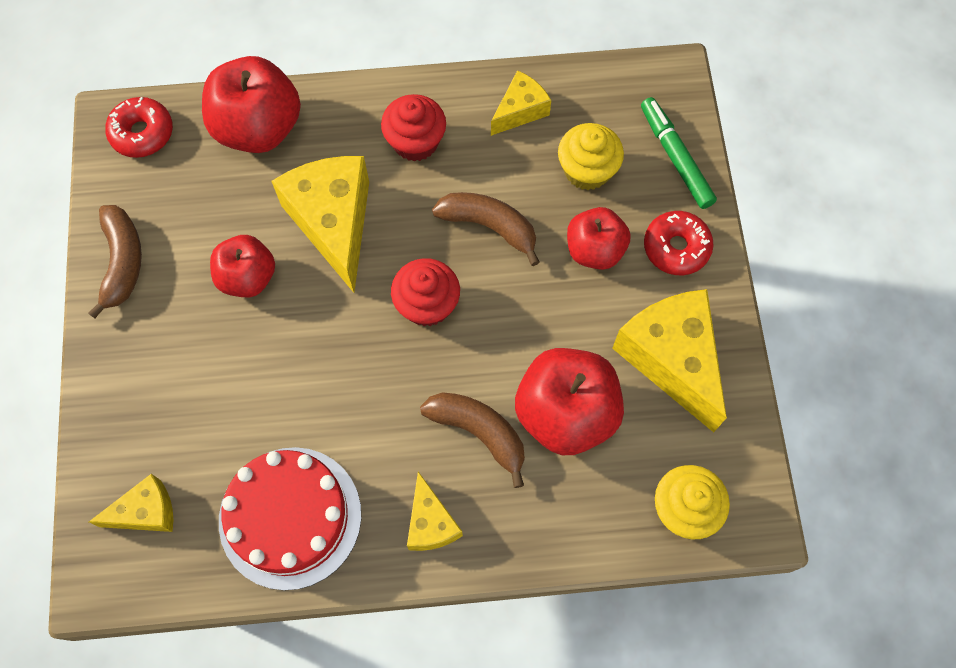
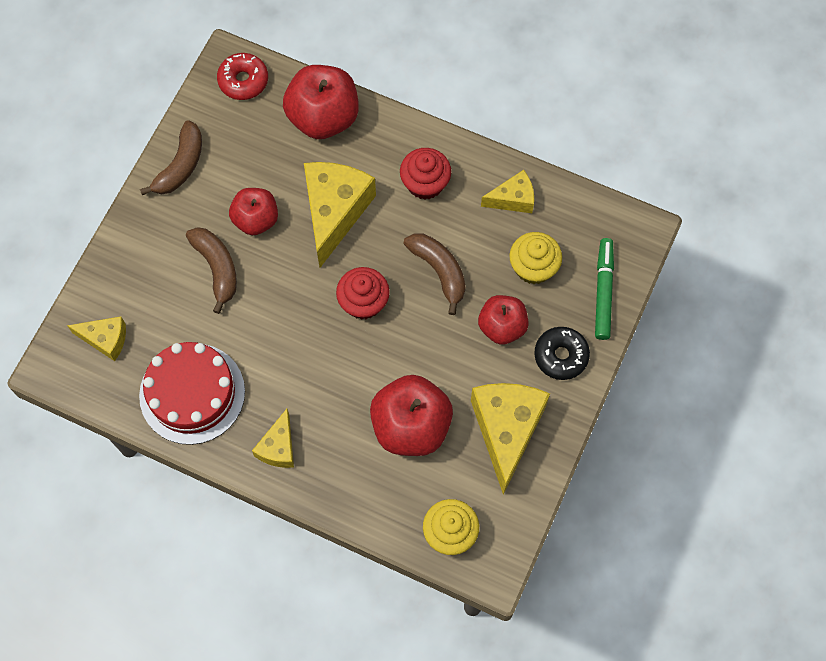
camera: 30 degrees right, 0 degrees up
(479, 432) = (345, 407): brown banana -> brown banana (217, 268)
(676, 247) = (561, 356): red donut -> black donut

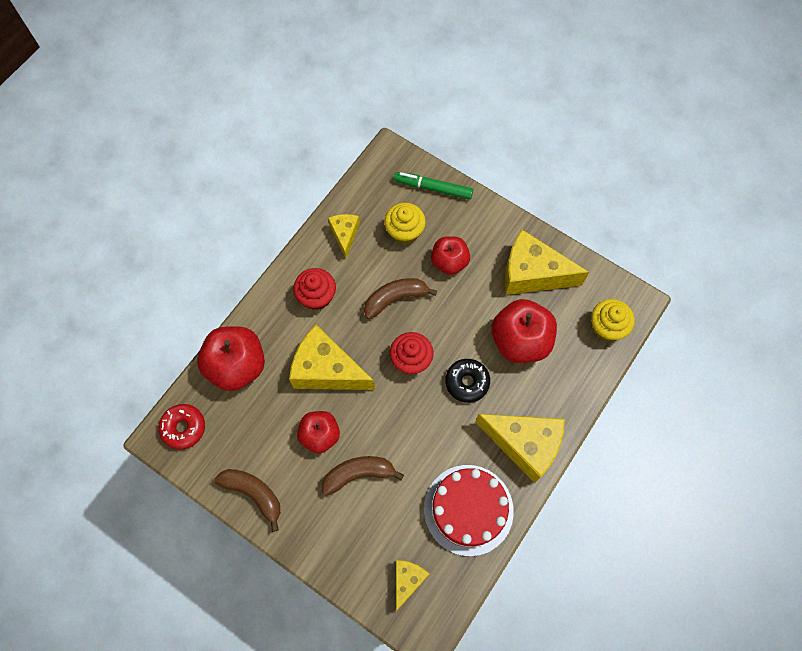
camera: 80 degrees left, 0 degrees up
(278, 447) = (524, 444): yellow cheese -> yellow cheese, size x1.85
(561, 356) = (479, 226): black donut -> black donut (467, 382)

